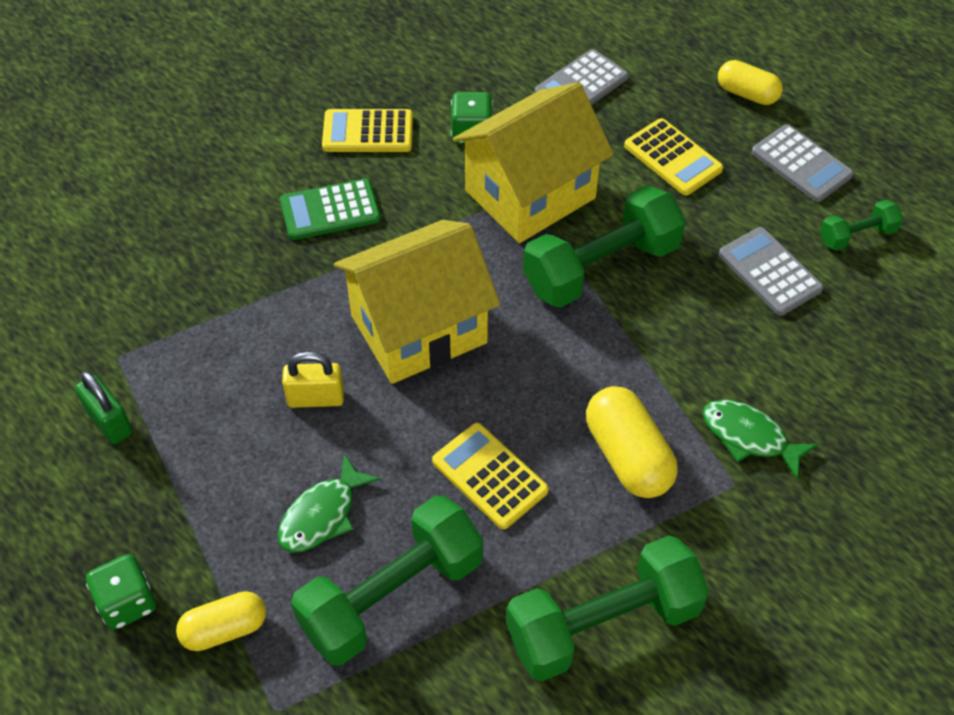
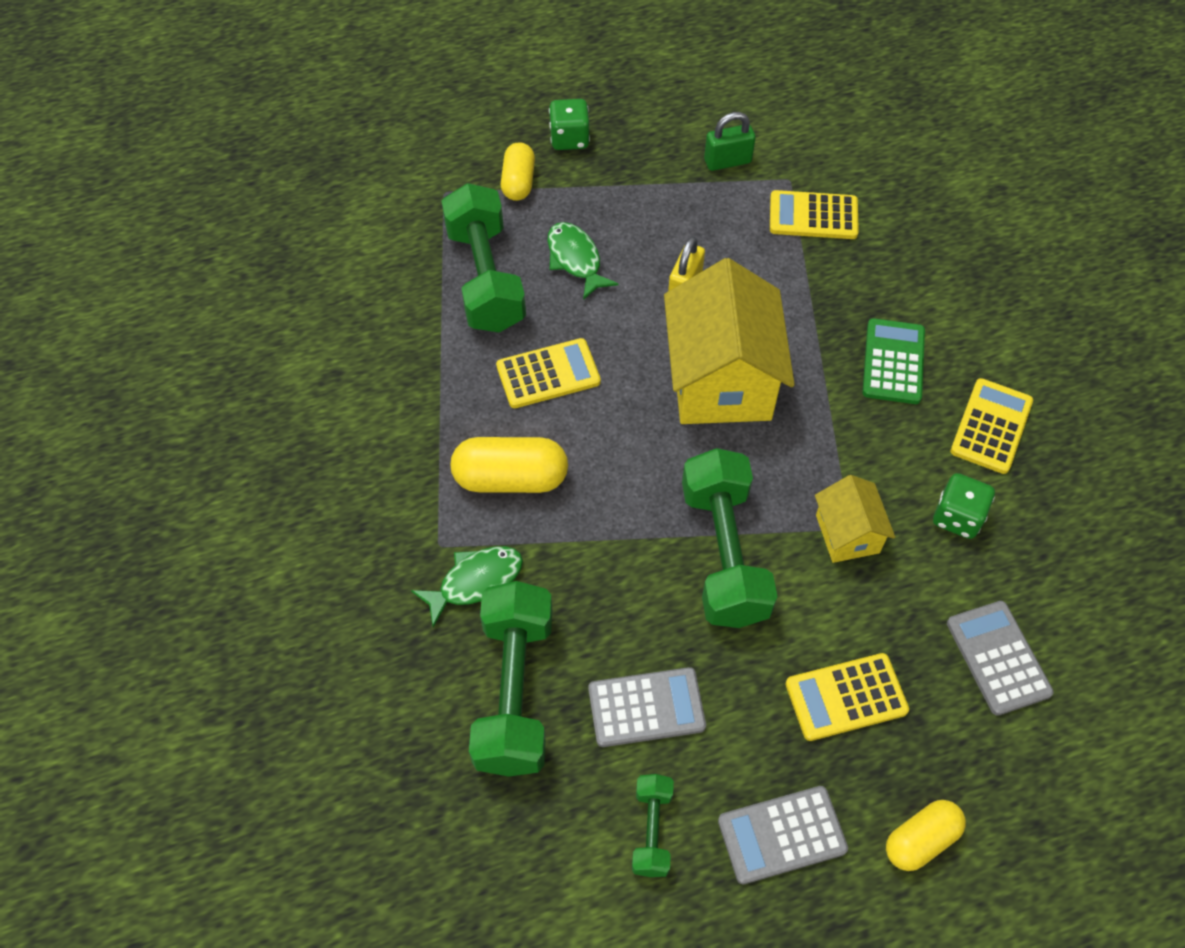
camera: 115 degrees right, 5 degrees up
(166, 320) = (813, 216): none -> yellow calculator
(530, 194) = (847, 534): yellow house -> yellow house, size x0.51
(603, 624) = (382, 395): green dumbbell -> green dumbbell (514, 691)

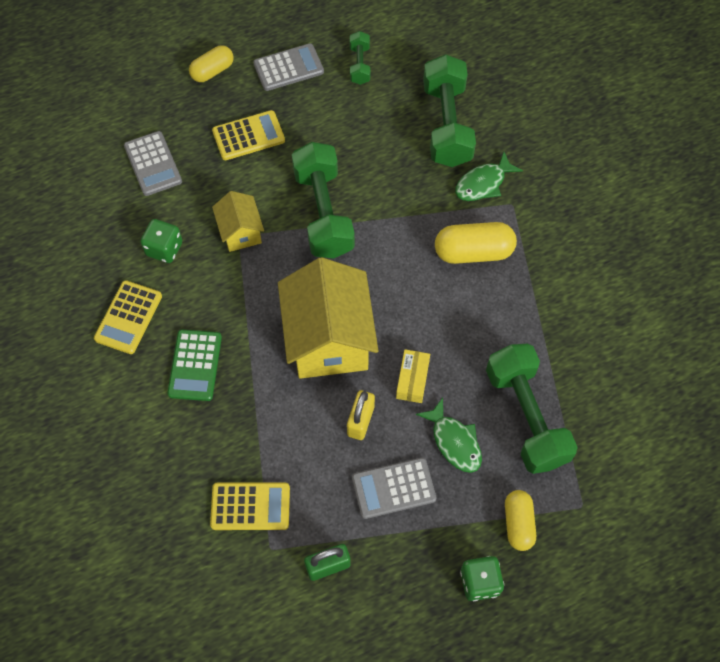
camera: 175 degrees right, 5 degrees up
(548, 374) = (460, 333): yellow calculator -> none
(617, 326) = (412, 380): none -> yellow box
(646, 707) = (367, 122): grey calculator -> grey calculator (393, 488)

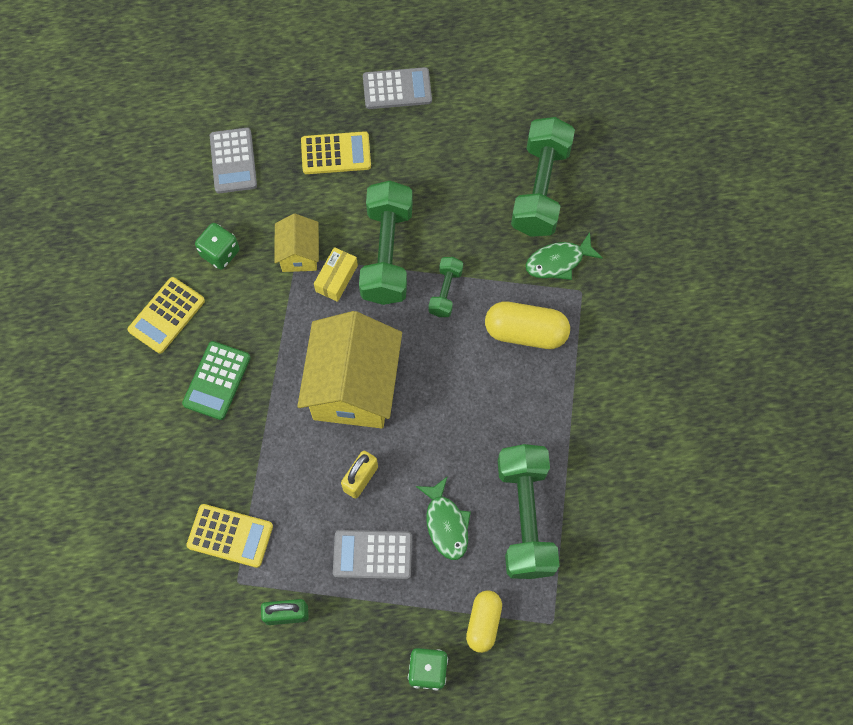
camera: 15 degrees right, 5 degrees up
(212, 71) = (319, 75): yellow capsule -> none
(359, 65) = (470, 102): green dumbbell -> green dumbbell (445, 292)
(412, 380) = (424, 450): yellow box -> yellow box (336, 278)

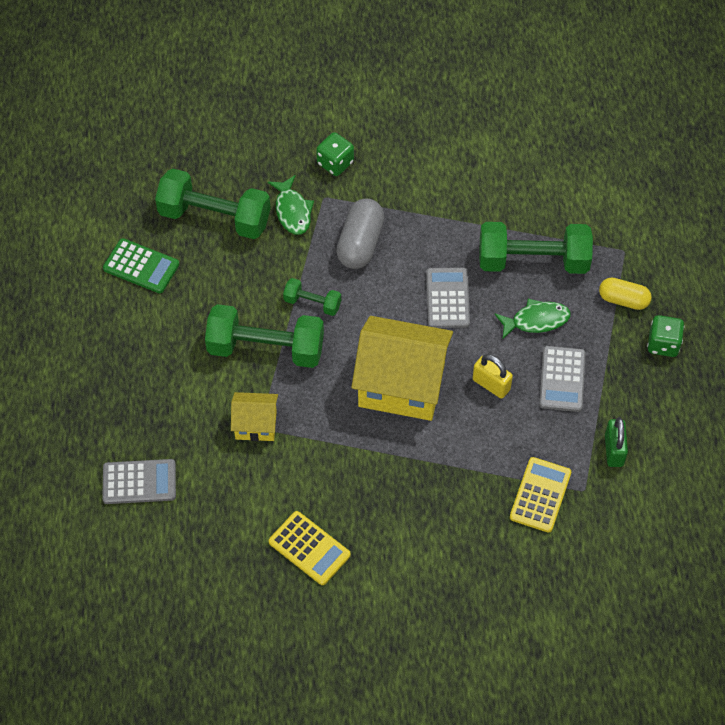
camera: 85 degrees left, 10 degrees down
(217, 380) = (384, 503): green calculator -> green calculator (141, 266)
(220, 253) = (245, 497): green dice -> green dice (335, 163)
(336, 153) = (147, 387): yellow calculator -> none
(336, 278) = (287, 393): yellow box -> none
(397, 89) = (80, 327): grey calculator -> grey calculator (447, 298)
(525, 332) = (360, 243): yellow capsule -> grey capsule

